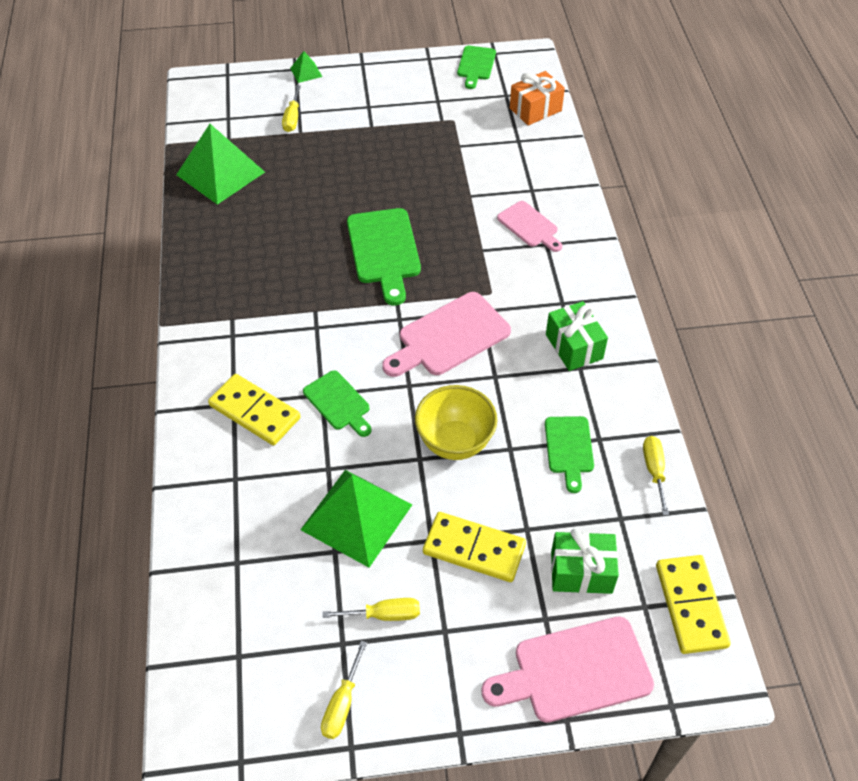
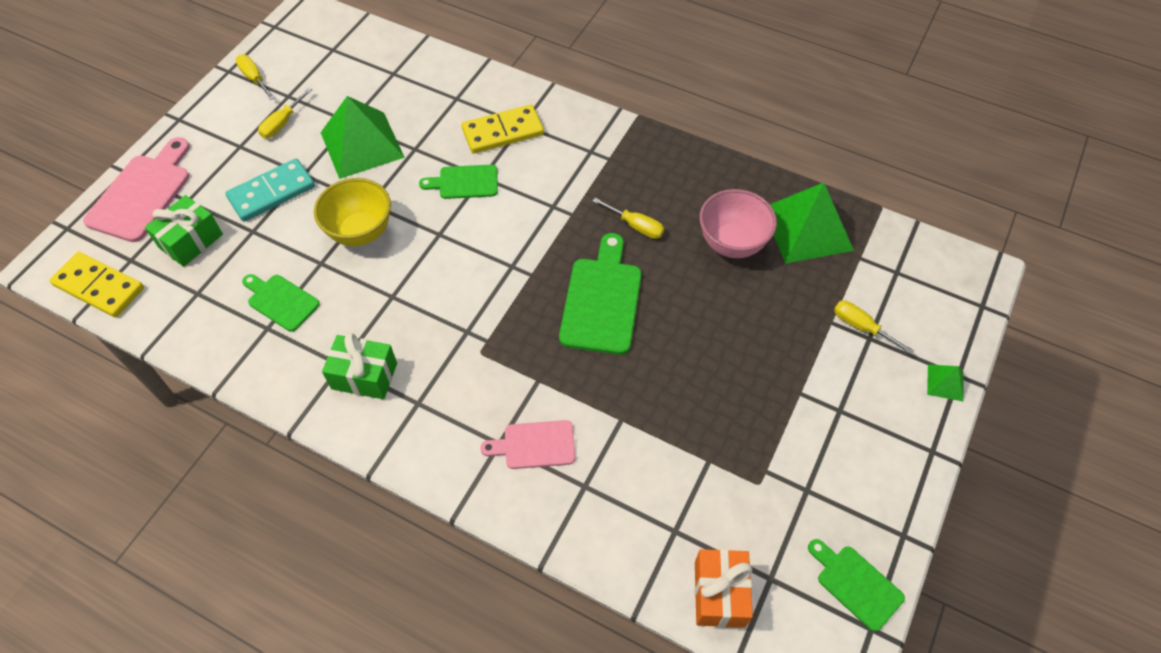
camera: 125 degrees right, 5 degrees up
(269, 205) = (732, 243): none -> pink bowl
(384, 251) = (601, 300): green cutting board -> green cutting board turned 75 degrees clockwise
(449, 337) = (460, 289): pink cutting board -> none
(474, 549) = (272, 192): yellow domino -> turquoise domino
(654, 471) = (204, 345): yellow screwdriver -> yellow screwdriver (636, 226)

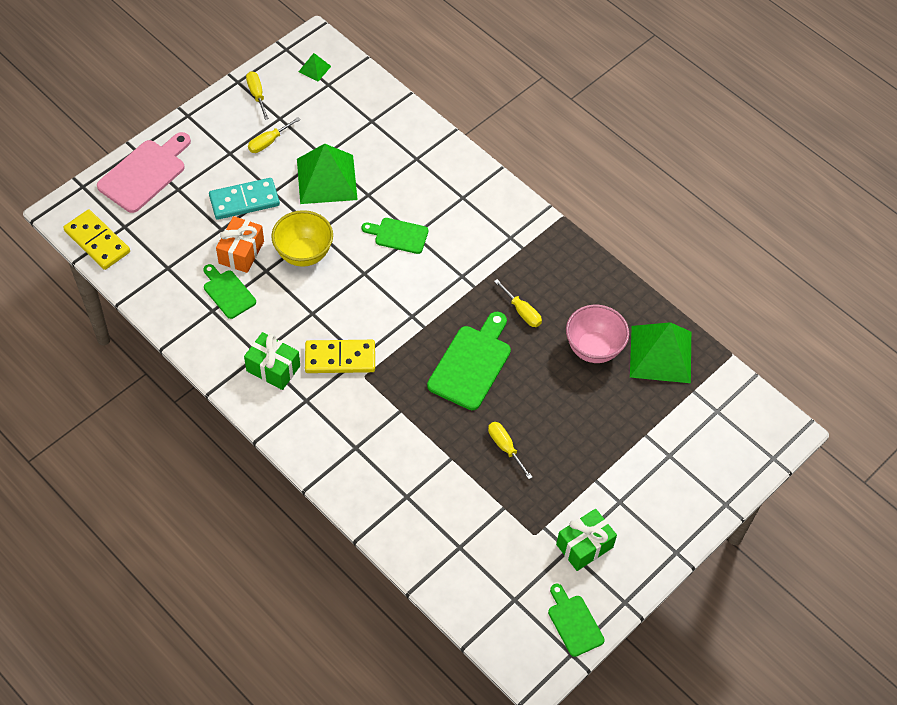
camera: 15 degrees right, 0 degrees up
(191, 241) = (173, 224): green gift -> green gift (584, 546)
(503, 132) = (444, 200): yellow domino -> yellow domino (340, 358)
(534, 445) = (381, 457): pink cutting board -> none
(719, 594) = (473, 598): orange gift -> orange gift (241, 252)
(861, 327) = (667, 445): yellow screwdriver -> yellow screwdriver (505, 447)
(945, 382) = (712, 506): green pyramid -> green pyramid (314, 69)

